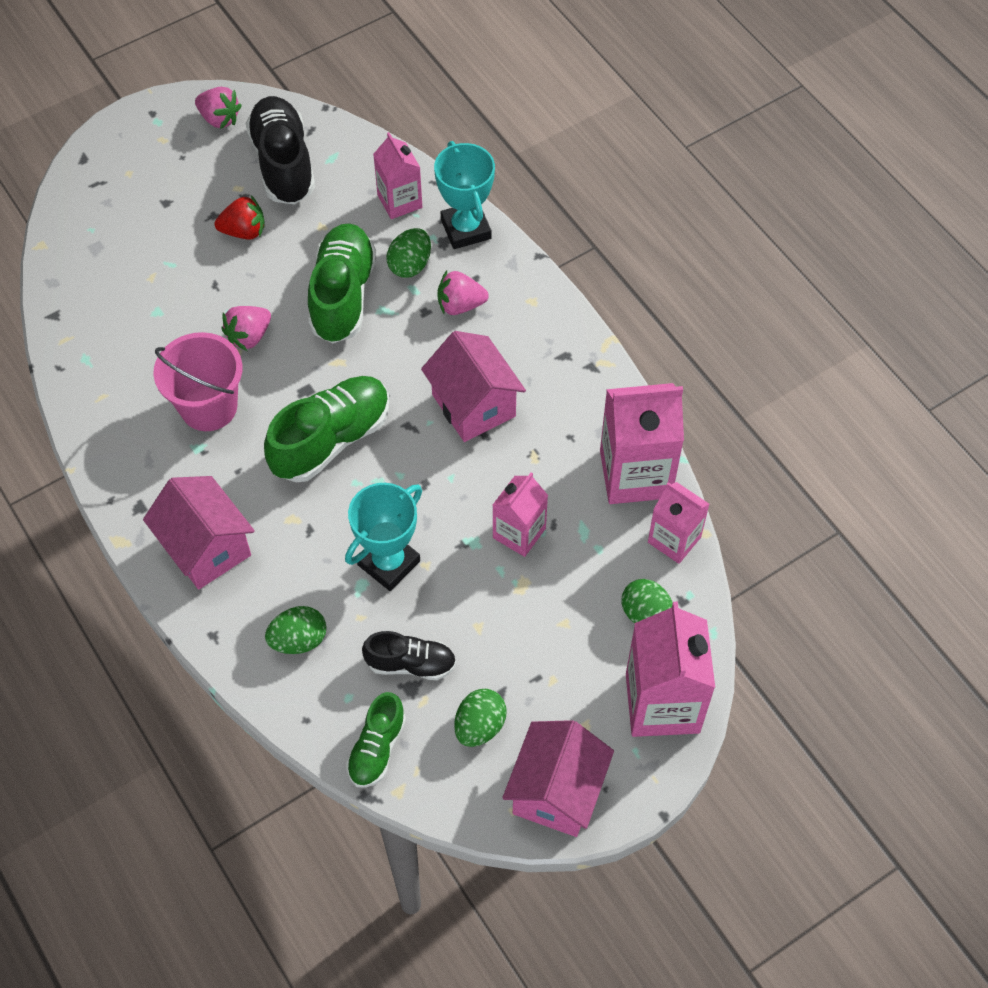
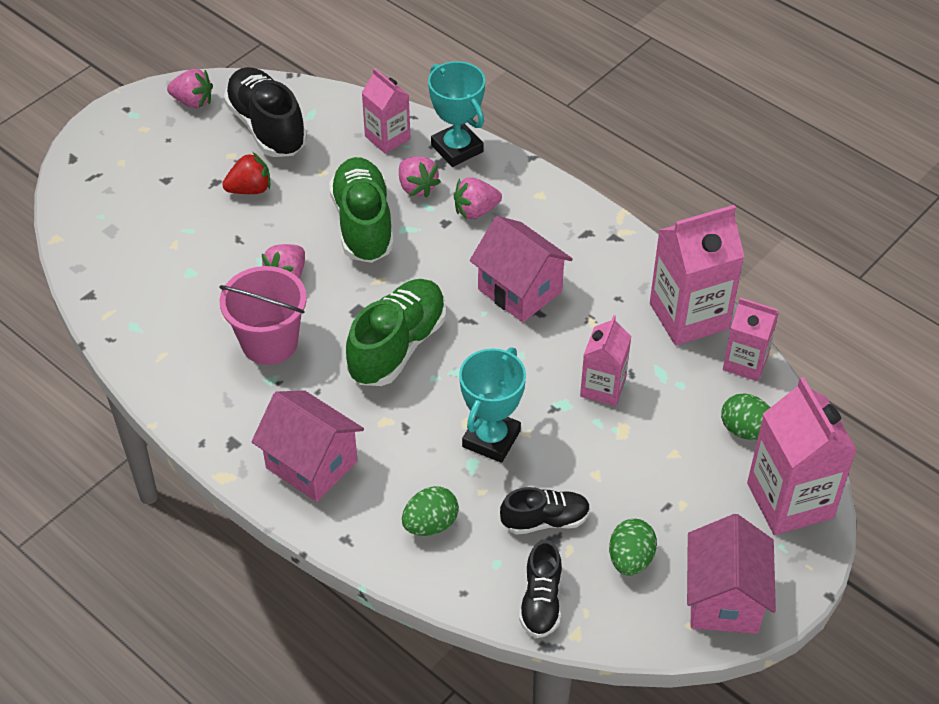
camera: 15 degrees left, 10 degrees down
(377, 748) = (541, 601): green shoe -> black shoe
(410, 265) = (417, 187): green egg -> pink strawberry

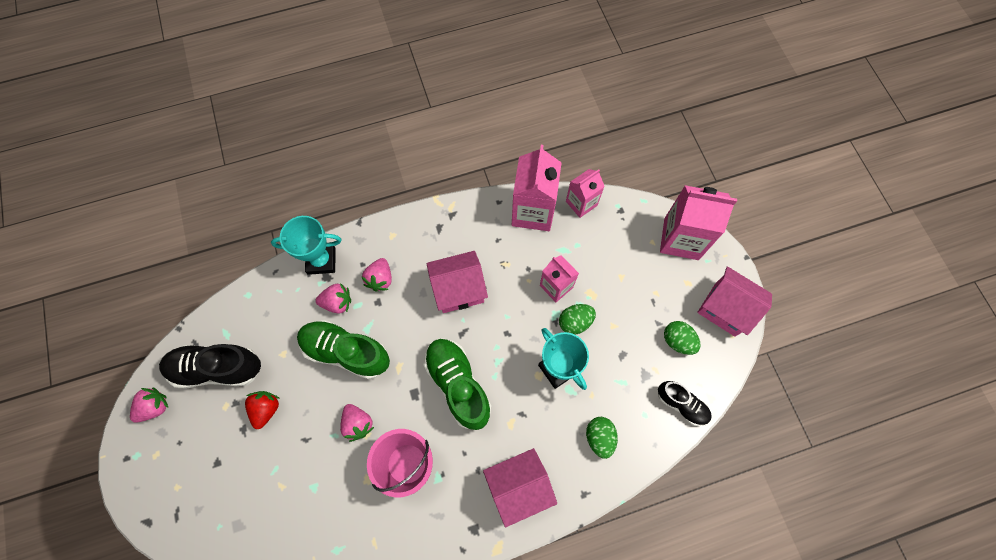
camera: 60 degrees left, 20 degrees up
(387, 138) = (282, 297): pink carton -> none
(545, 520) = (630, 371): black shoe -> none
(746, 430) = (626, 231): green egg -> green egg (575, 322)

